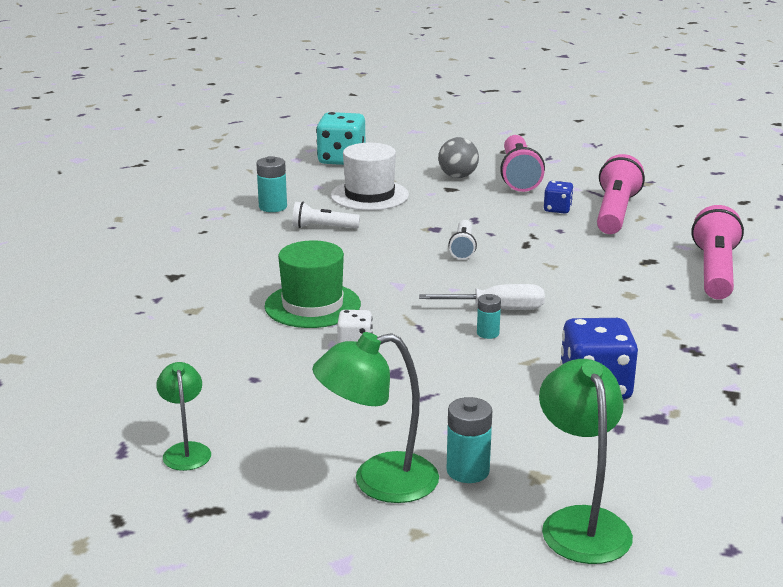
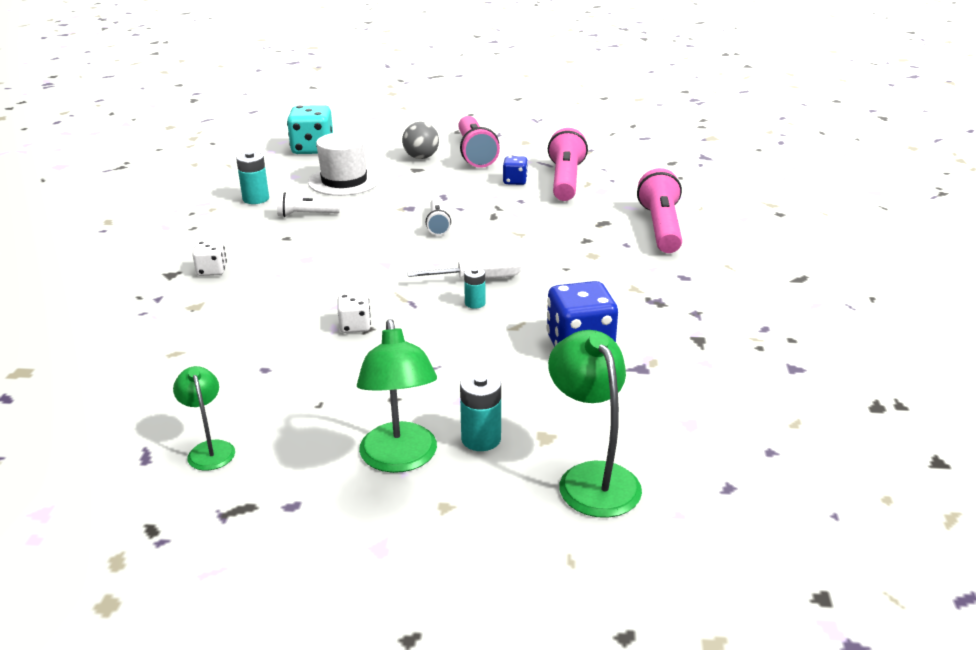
camera: 10 degrees left, 5 degrees up
(216, 276) = (212, 271): none -> white dice
(312, 305) = (309, 291): green hat -> none
(378, 481) = (400, 459): green lamp -> green lamp turned 75 degrees counterclockwise

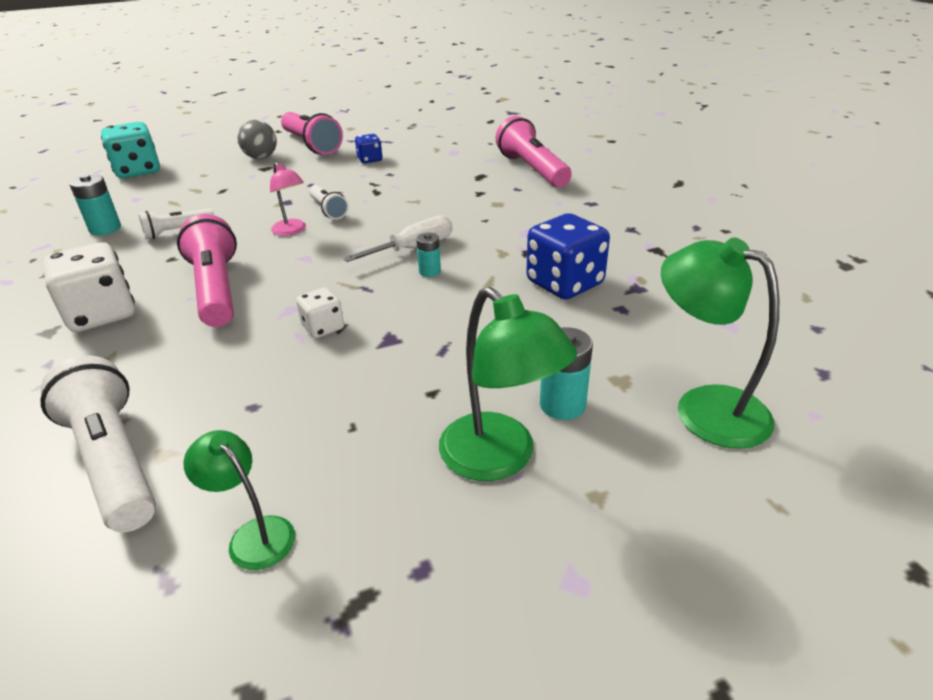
camera: 25 degrees left, 5 degrees up
(159, 377) = (114, 461): none -> white flashlight
(212, 271) = (102, 314): white dice -> white dice, size x1.86
(344, 181) = (196, 192): white hat -> none
(393, 237) = (292, 231): none -> pink lamp
(565, 180) = (415, 150): pink flashlight -> pink flashlight (216, 289)

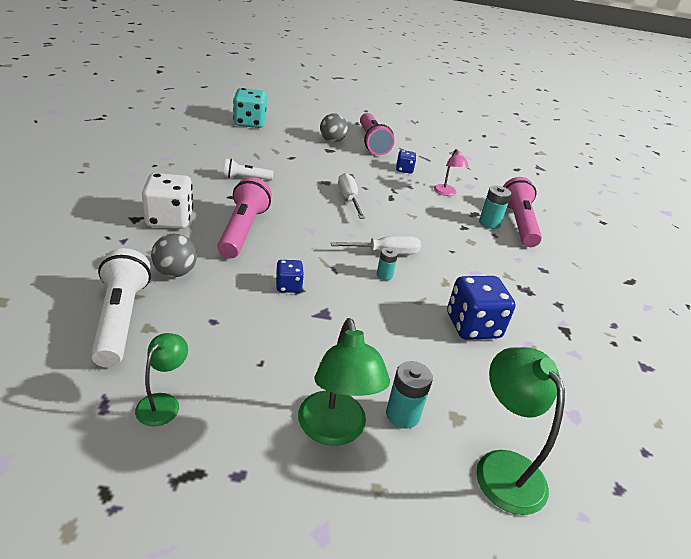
camera: 20 degrees right, 0 degrees up
(105, 229) = (206, 159): turquoise battery -> turquoise battery (489, 223)
(156, 372) = (175, 272): none -> grey ball
(253, 535) = (163, 403): green lamp -> green lamp turned 45 degrees clockwise
(292, 231) = (315, 206): pink lamp -> pink lamp (446, 193)
(323, 327) = (288, 286): white dice -> blue dice
(328, 210) = (349, 199): white flashlight -> white screwdriver

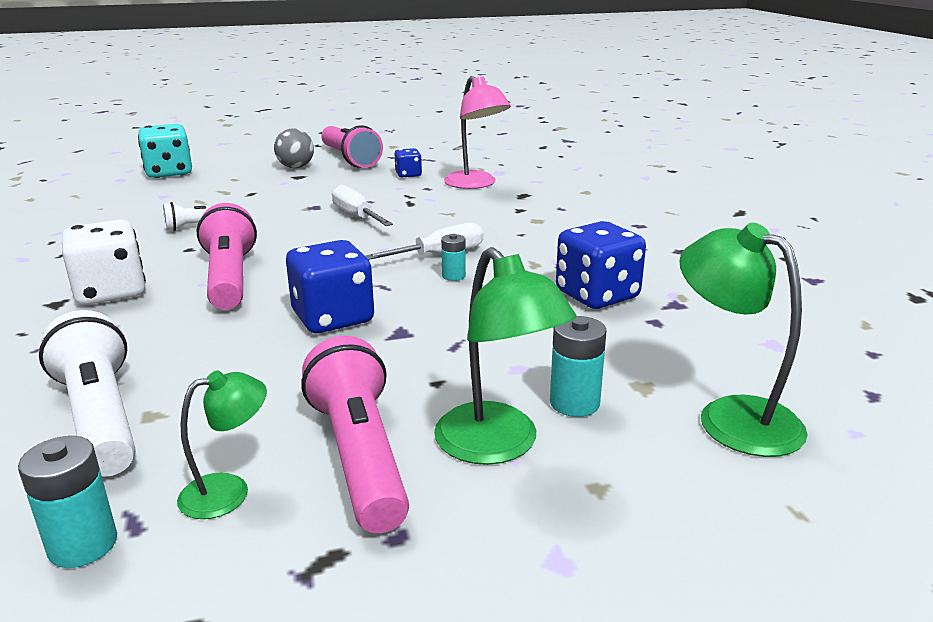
camera: 15 degrees left, 10 degrees down
(163, 403) = (229, 491): green lamp -> green lamp turned 60 degrees clockwise
(175, 272) = (156, 345): grey ball -> none
(288, 286) = (333, 318): blue dice -> blue dice, size x1.86
(446, 193) = (475, 184): pink lamp -> pink lamp, size x1.68
(489, 223) = (546, 199): turquoise battery -> turquoise battery (83, 545)
(518, 223) = (580, 192): pink flashlight -> pink flashlight (359, 456)

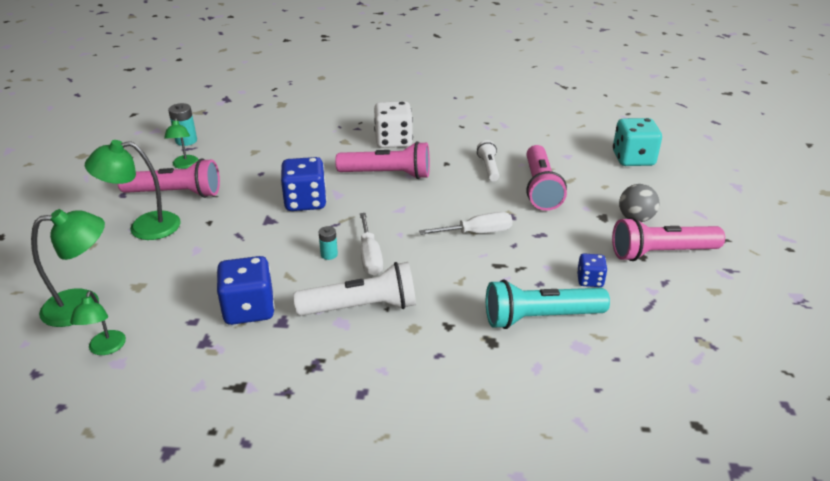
camera: 110 degrees right, 10 degrees up
(100, 417) = (263, 141): white flashlight -> white flashlight (361, 307)
(247, 200) = (540, 188): none -> pink flashlight
(475, 184) = (540, 318): pink lamp -> turquoise flashlight
(574, 403) = (149, 258): turquoise battery -> none
(769, 361) = (105, 348): none -> green lamp

